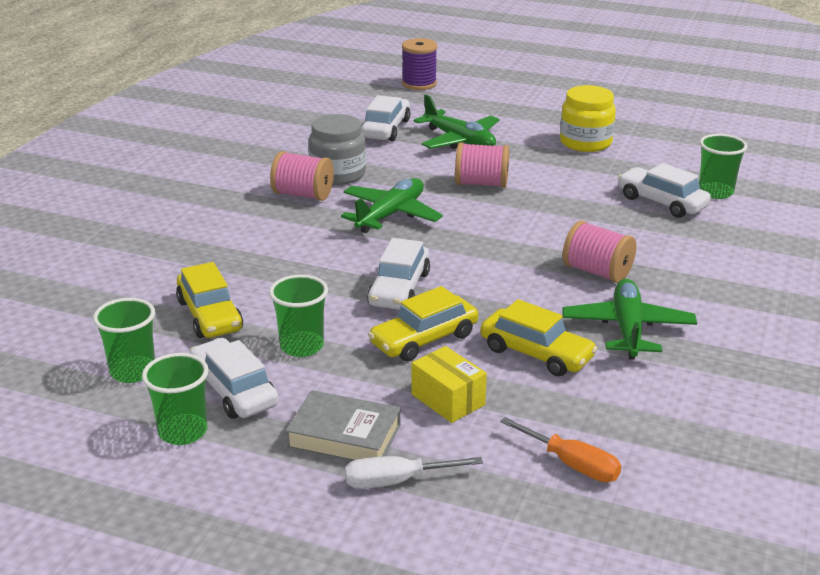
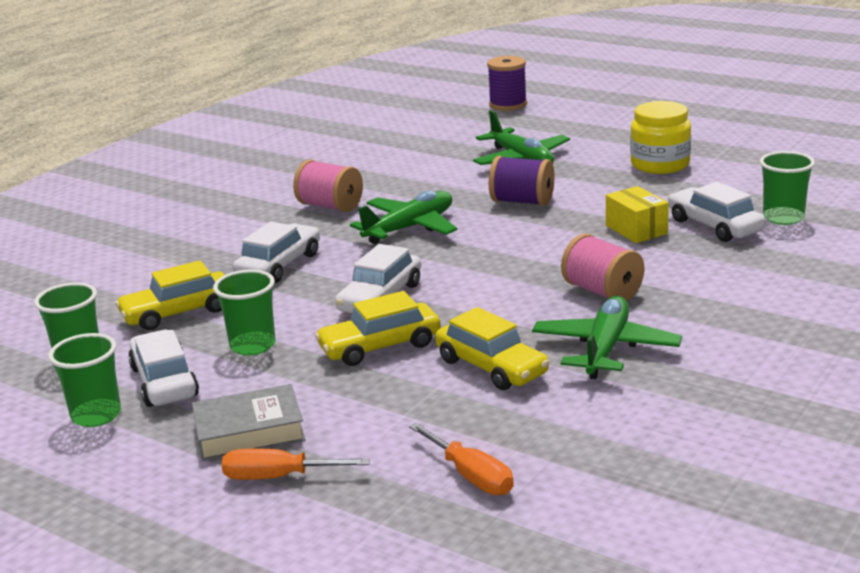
camera: 15 degrees right, 5 degrees down
(210, 315) = (178, 312): yellow car -> yellow car turned 75 degrees clockwise
(338, 174) = (376, 188): grey jar -> none
(344, 437) = (249, 431): grey book -> grey book turned 45 degrees counterclockwise
(386, 129) = (449, 147): white car -> white car (279, 265)
(396, 481) = (278, 477): white screwdriver -> orange screwdriver
(448, 399) = (373, 405): yellow box -> yellow box (636, 229)
(481, 184) = (522, 201): pink spool -> purple spool

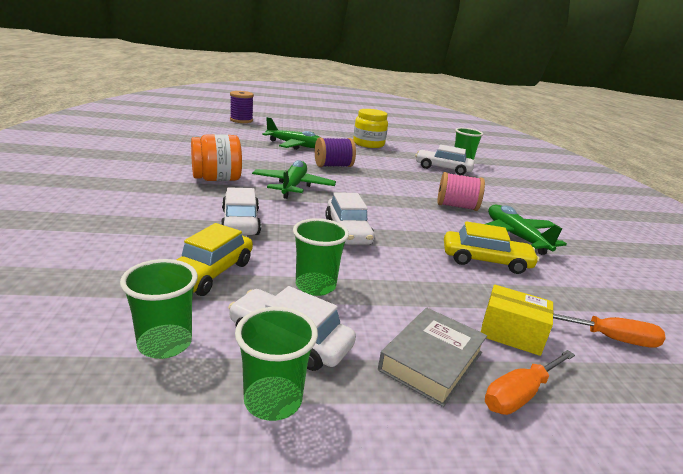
camera: 45 degrees left, 0 degrees up
(330, 206) = (217, 179): pink spool -> orange jar
(380, 346) = (403, 264): yellow car -> none
(636, 229) = (414, 174): yellow box -> yellow box (511, 334)

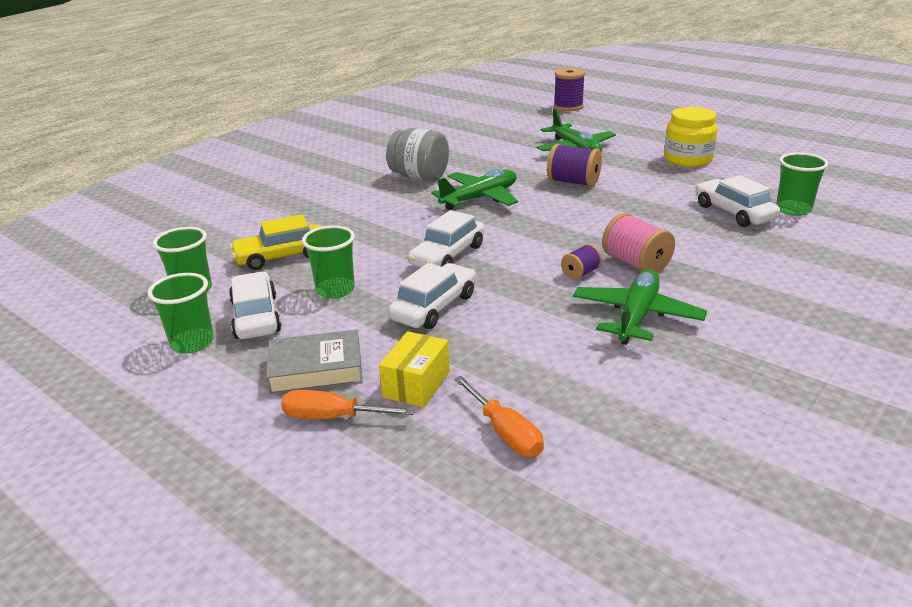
camera: 50 degrees right, 5 degrees up
(217, 179) = (419, 177): orange jar -> grey jar
(240, 222) = (370, 222): white car -> white car (434, 307)
(443, 220) = (581, 273): none -> purple spool
(486, 261) = (534, 325): yellow car -> none
(511, 334) = (416, 384): yellow box -> yellow box turned 45 degrees clockwise

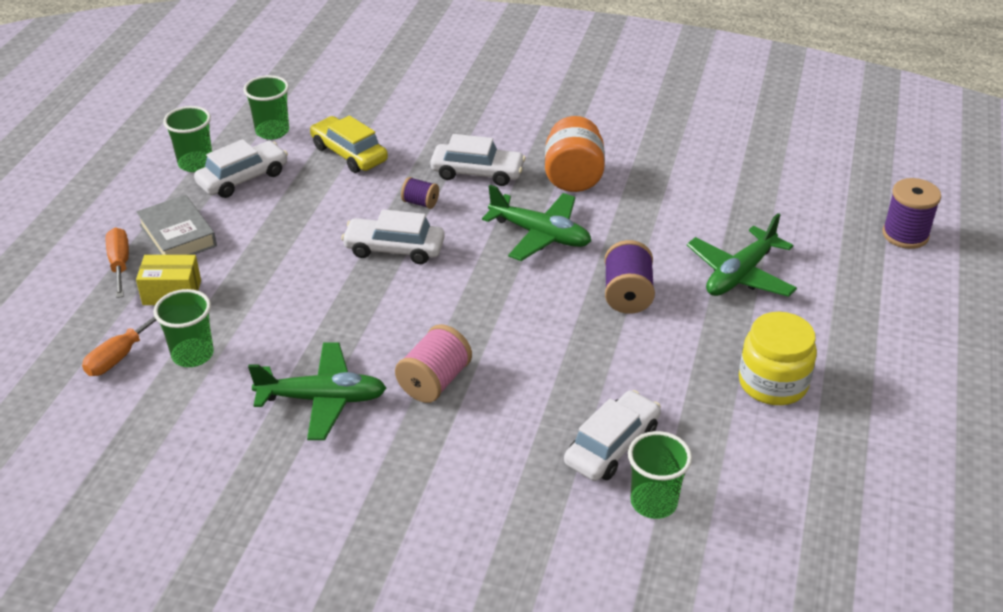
camera: 65 degrees right, 10 degrees up
(335, 290) = (302, 204): green cup -> green cup (193, 355)
(419, 177) = (573, 177): grey jar -> orange jar
(434, 307) = (293, 268): white car -> white car (477, 173)
(581, 273) = (395, 345): purple spool -> purple spool (420, 203)

